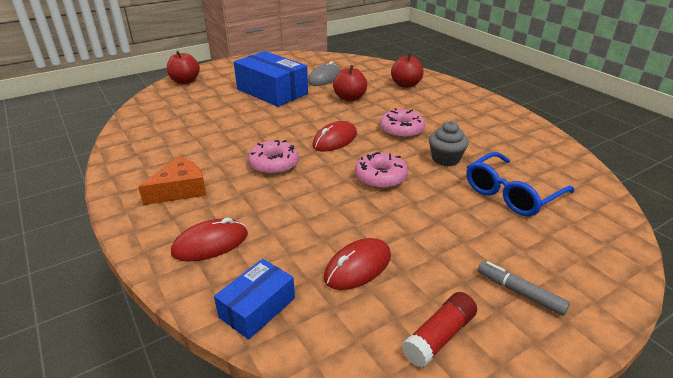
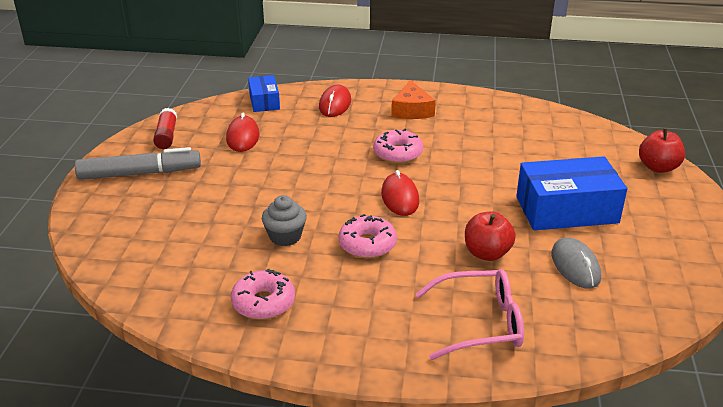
camera: 130 degrees right, 0 degrees up
(380, 177) = (310, 189): pink donut -> pink donut (263, 302)
(405, 85) = (480, 323): red apple -> pink glasses
(511, 193) = (197, 236): blue glasses -> none
(519, 292) = (140, 173): grey marker -> grey marker, size x1.87

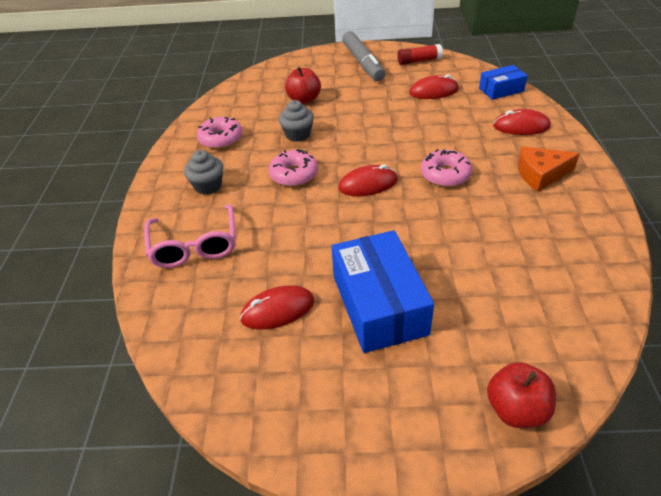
camera: 85 degrees right, 10 degrees up
(368, 314) = (208, 186): none -> grey cupcake
(487, 253) = (291, 245): red apple -> red apple (304, 99)
(575, 266) = (277, 310): grey mouse -> red mouse

